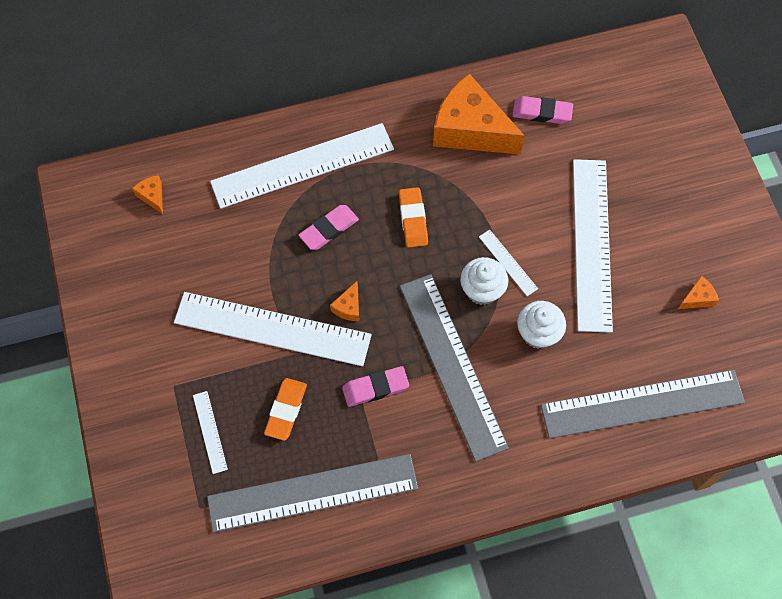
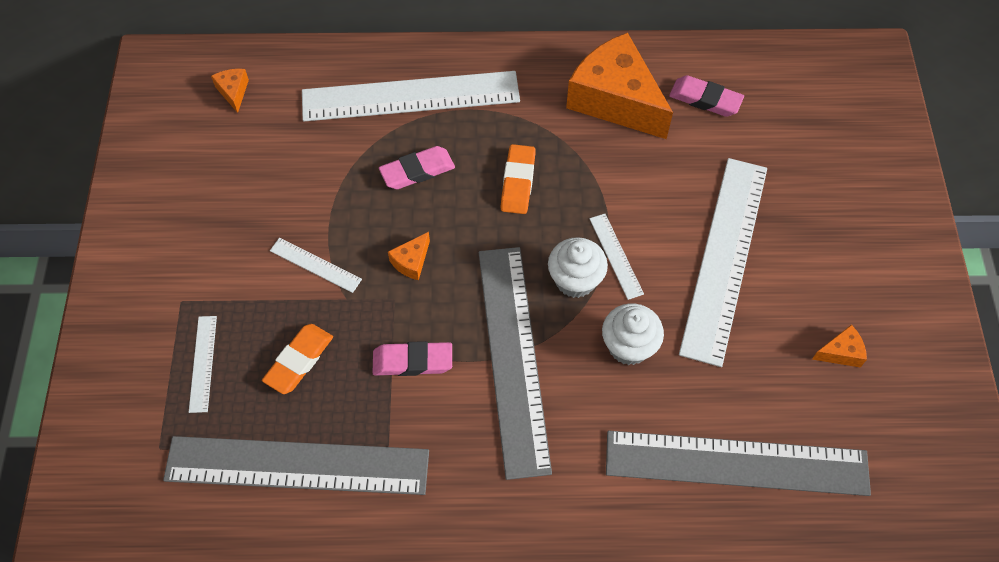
camera: 15 degrees right, 5 degrees down
(272, 329) = (315, 265): white ruler -> white ruler, size x0.42

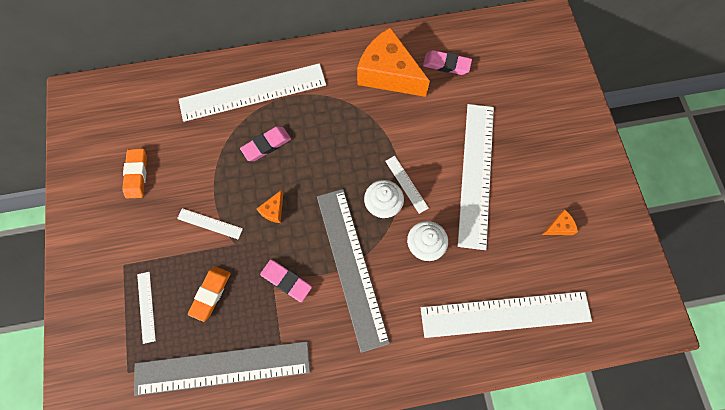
camera: 10 degrees left, 10 degrees up
(233, 92) = (132, 107): orange cheese -> none
(412, 361) = (286, 281): pink eraser -> pink eraser turned 45 degrees clockwise
(518, 182) = (334, 142): orange eraser -> orange eraser (136, 174)
(736, 463) = (505, 314): grey ruler -> white ruler

